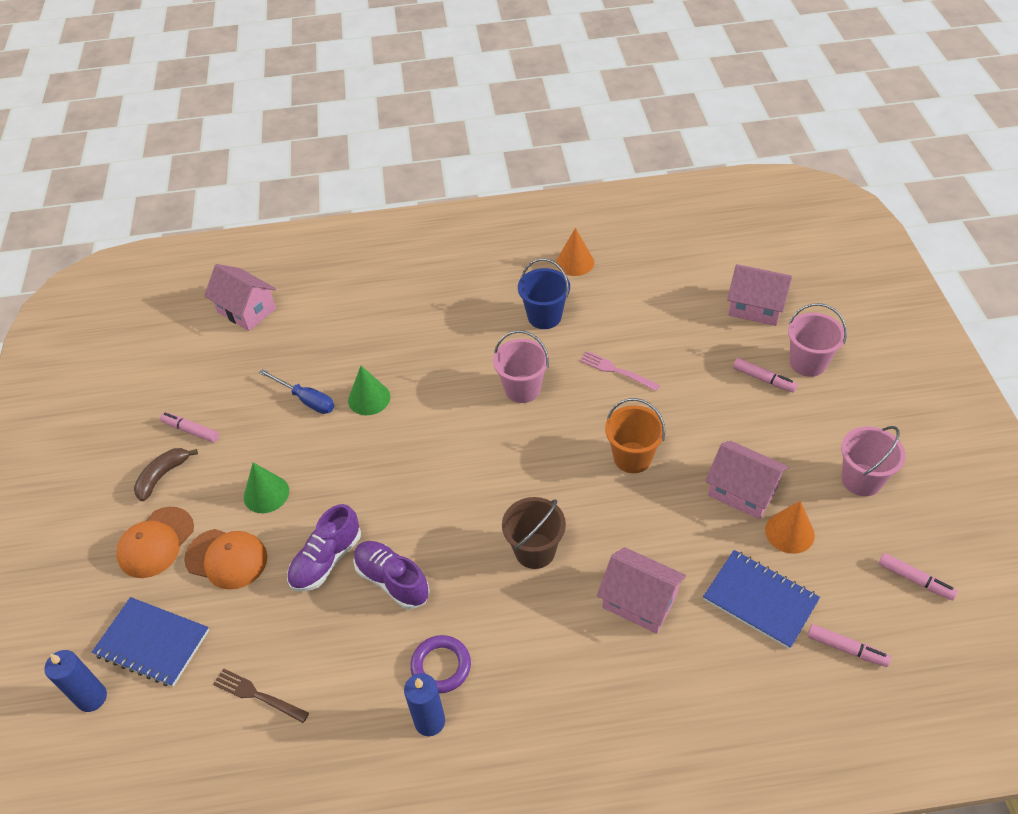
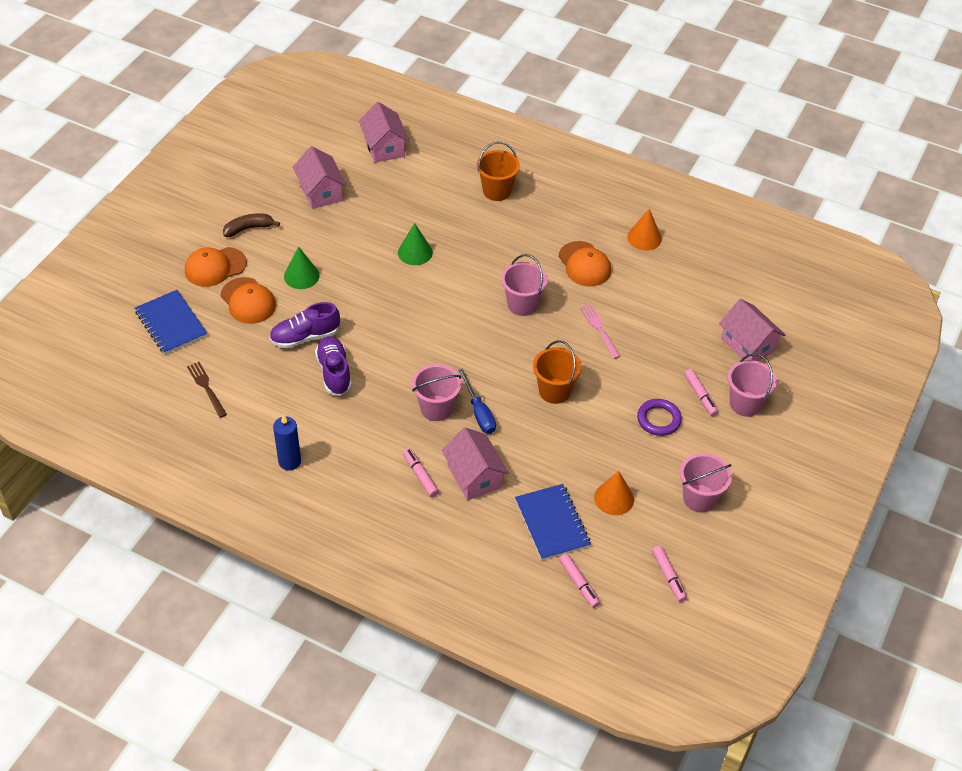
camera: 30 degrees right, 0 degrees up
(92, 698) = (118, 333): blue candle -> none
(191, 430) = (287, 209): pink marker -> pink marker (420, 475)
(306, 400) = (374, 230): blue screwdriver -> blue screwdriver (479, 412)
(398, 293) = (497, 191): none -> orange bucket
(441, 666) = (321, 437): purple ring -> purple ring (658, 419)
(535, 551) = (436, 408): brown bucket -> pink bucket
(544, 317) = (584, 264): blue bucket -> orange cap
(742, 491) = (608, 455): pink house -> pink house (320, 192)

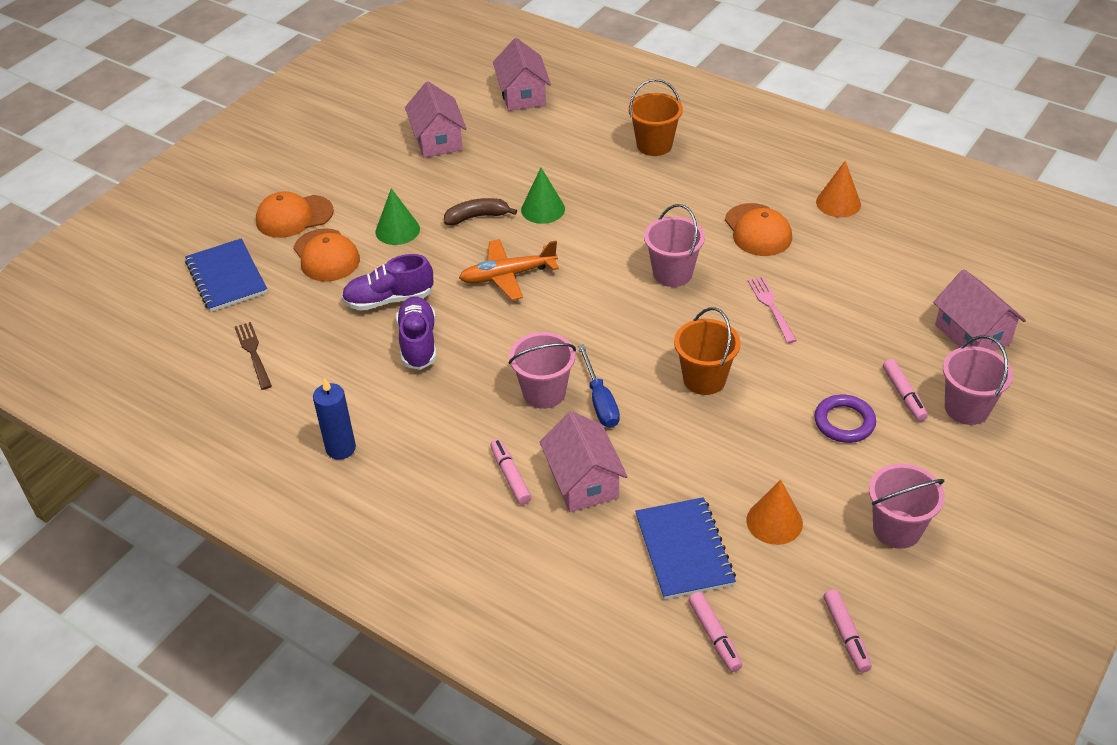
camera: 10 degrees right, 5 degrees down
(248, 228) = (343, 176): brown banana -> brown banana (477, 217)
(395, 312) = (508, 275): none -> orange plane

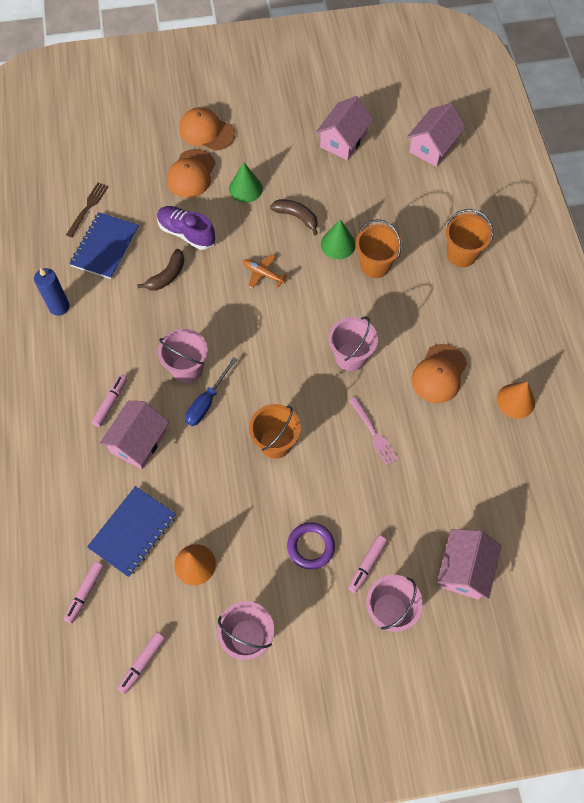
camera: 45 degrees right, 20 degrees up
(227, 277) = (130, 145): blue notebook -> blue notebook (105, 247)
(418, 343) = (167, 276): purple shoe -> brown banana
(508, 275) = (263, 274): orange plane -> orange plane, size x0.63
(596, 200) = (375, 265): none -> orange bucket
(771, 307) = (374, 433): pink fork -> pink fork turned 120 degrees clockwise

